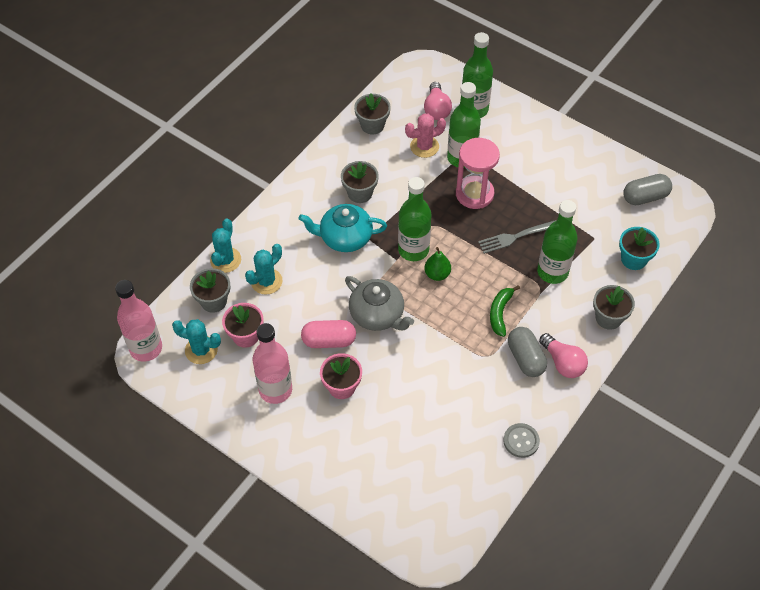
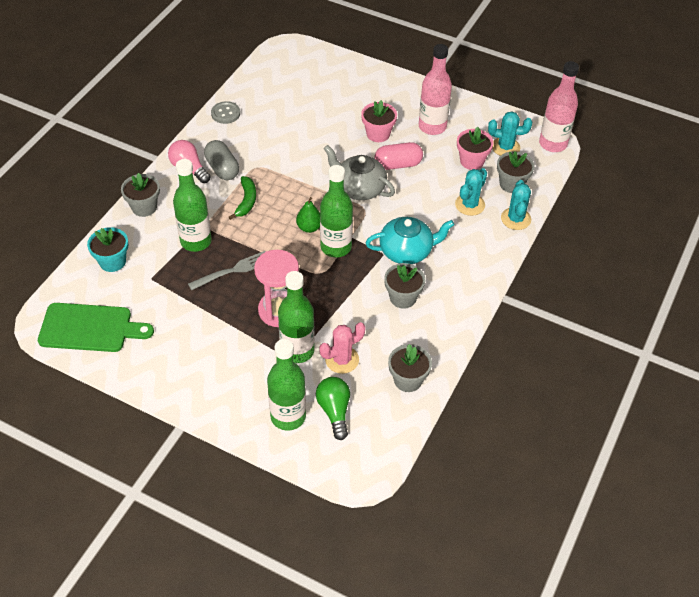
camera: 170 degrees right, 5 degrees down
(436, 109) = (334, 411): pink light bulb -> green light bulb
(645, 197) = (90, 328): grey capsule -> green cutting board

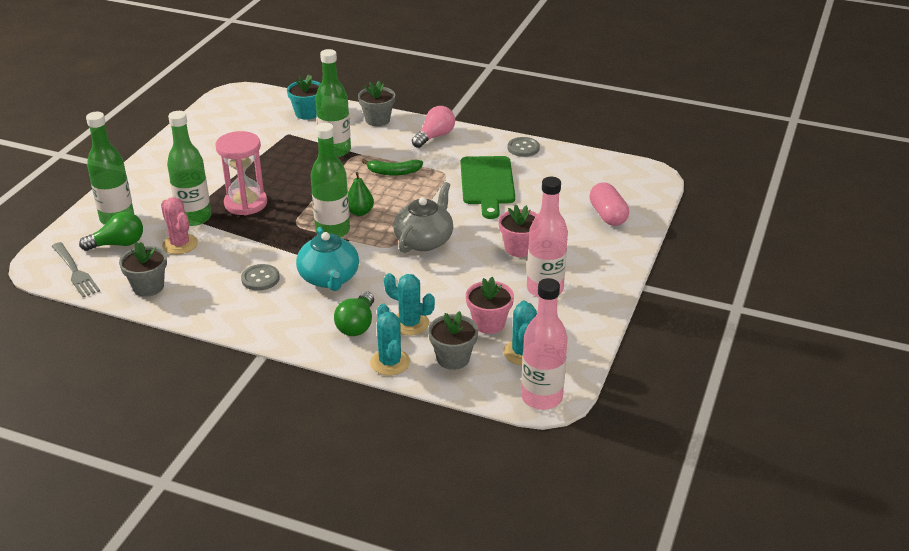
camera: 85 degrees right, 15 degrees down
(90, 328) = (230, 113): green cutting board -> green cutting board (487, 183)
(222, 168) = (438, 154): grey capsule -> none
(233, 271) = (297, 173): grey fork -> grey fork (75, 271)
(398, 164) = (469, 265): pink capsule -> pink capsule (608, 215)
(403, 297) = (260, 278): grey flower pot -> grey button
(470, 236) = (357, 325): none -> green light bulb
(515, 219) = (390, 362): turquoise cactus -> turquoise cactus turned 75 degrees clockwise

